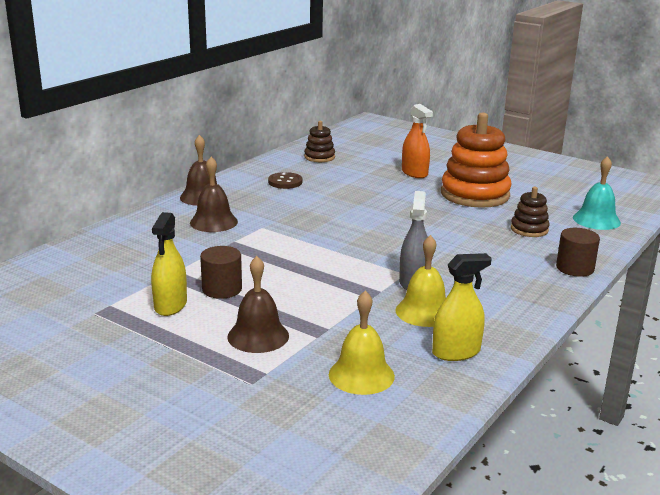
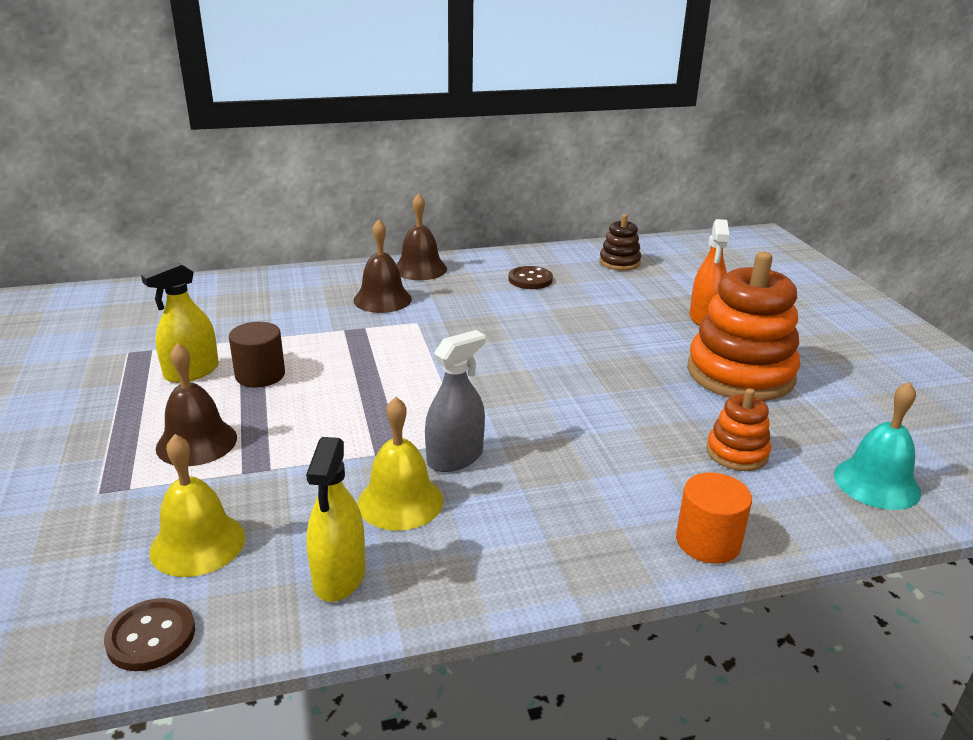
camera: 40 degrees right, 5 degrees up
(419, 417) = (151, 636): none -> brown button
(456, 352) = (339, 576): yellow spray bottle -> yellow spray bottle turned 75 degrees clockwise
(529, 229) = (737, 453): brown stacking toy -> orange stacking toy
(575, 268) = (708, 542): brown cylinder -> orange cylinder

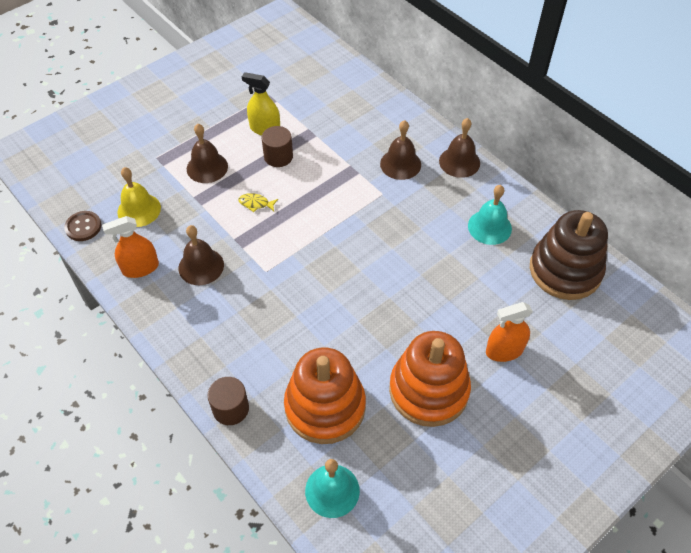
camera: 65 degrees right, 25 degrees up
(327, 416) = (256, 204): none -> yellow fish
(339, 576) = (140, 268): yellow spray bottle -> orange spray bottle
(400, 501) = (201, 266): yellow bell -> brown bell
(455, 457) = (248, 273): grey spray bottle -> none
(530, 279) = (489, 227): brown button -> turquoise bell
(619, 262) = (565, 270): brown stacking toy -> brown stacking toy, size x2.01
(708, 542) = (231, 408): orange cylinder -> brown cylinder
(737, 453) = (325, 407): orange stacking toy -> orange stacking toy, size x2.01

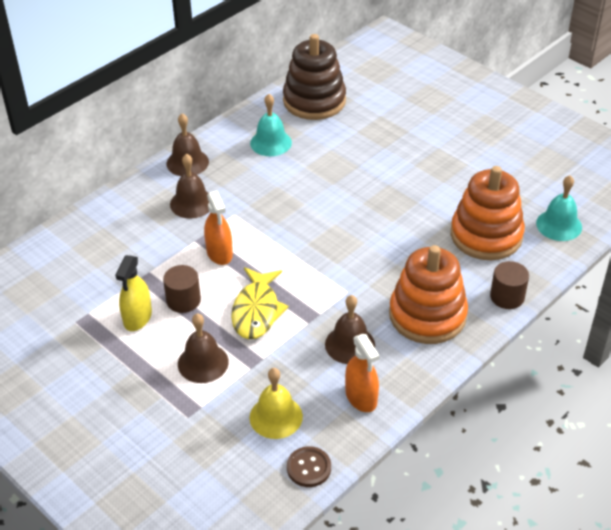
camera: 95 degrees left, 10 degrees down
(256, 204) = (256, 311): yellow fish -> yellow fish, size x2.16
(428, 390) = (452, 175): orange stacking toy -> orange stacking toy (427, 315)
(504, 350) = (403, 135): orange spray bottle -> orange spray bottle (219, 253)

